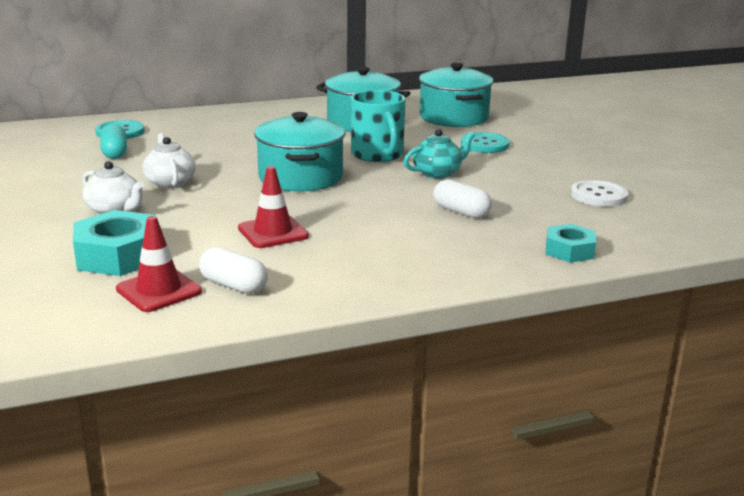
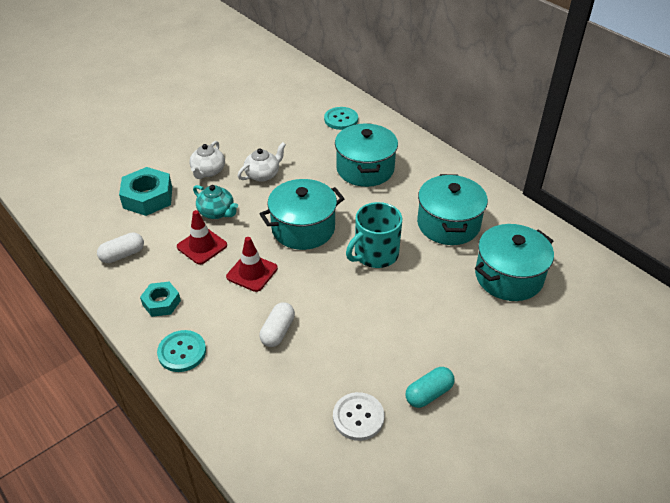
camera: 70 degrees right, 20 degrees up
(115, 153) = (301, 133): turquoise capsule -> turquoise capsule (429, 394)
(159, 290) = (109, 229): red traffic cone -> red traffic cone (252, 272)
(231, 137) = (365, 169): none -> turquoise pot
(234, 285) = (122, 255): white capsule -> white capsule turned 45 degrees clockwise
(438, 173) = (354, 299): turquoise teapot -> turquoise teapot (217, 212)
(484, 145) = (444, 314): turquoise button -> turquoise button (182, 352)
(569, 250) = (229, 411): turquoise nut -> turquoise nut (161, 303)

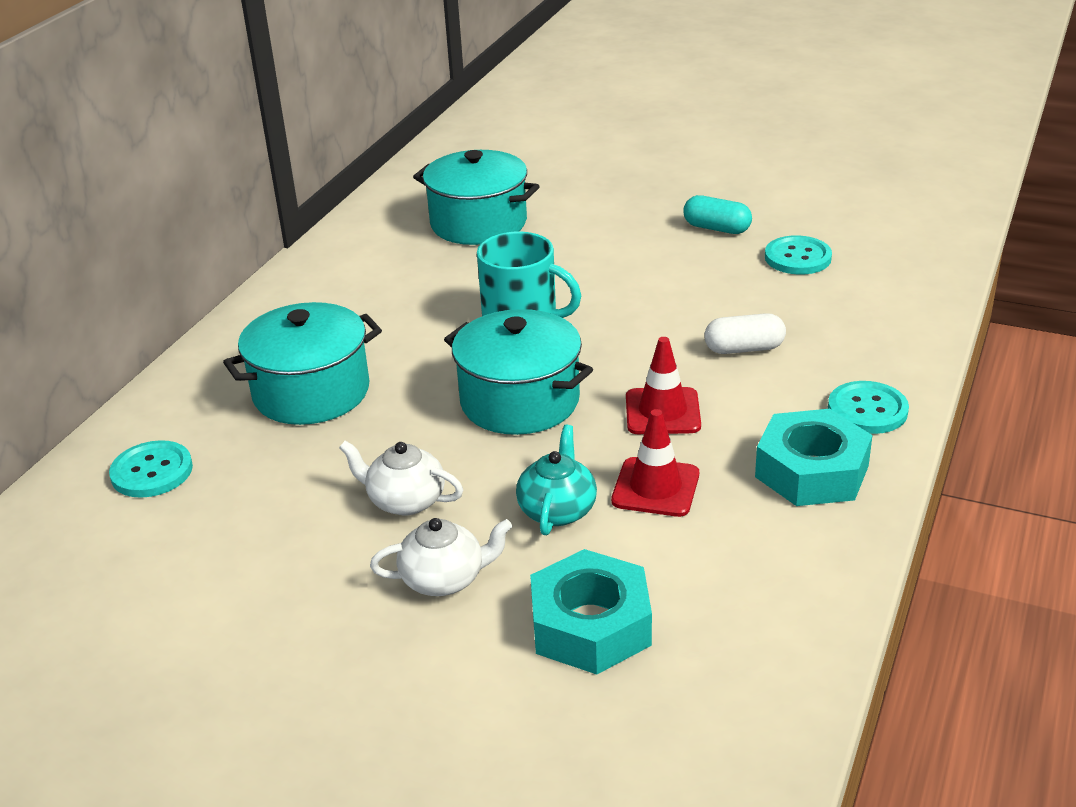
camera: 115 degrees left, 10 degrees down
(122, 255) = (765, 571): white capsule -> none
(161, 303) = (812, 471): turquoise nut -> turquoise nut, size x1.65
(358, 417) = (797, 257): white button -> turquoise button
(448, 224) = (405, 284): turquoise pot -> none

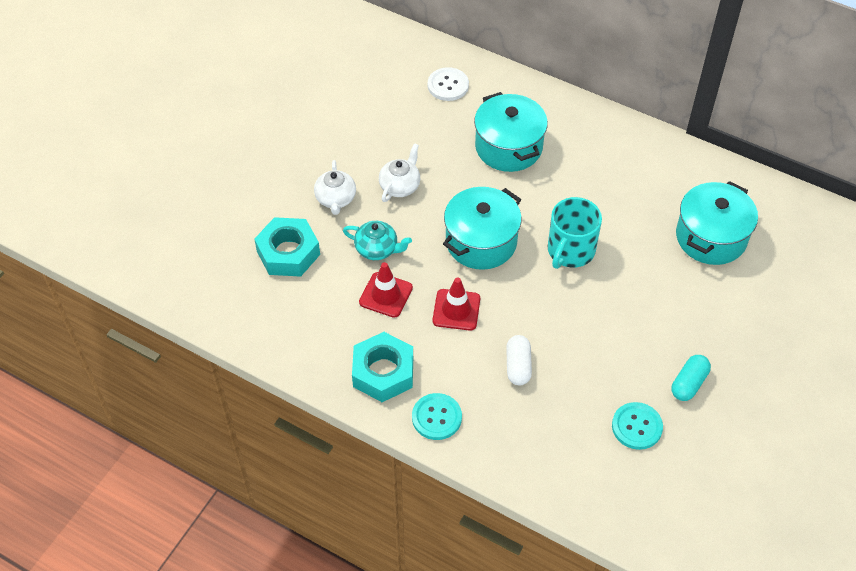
camera: 95 degrees right, 20 degrees up
(152, 472) = (448, 85): turquoise button -> white button

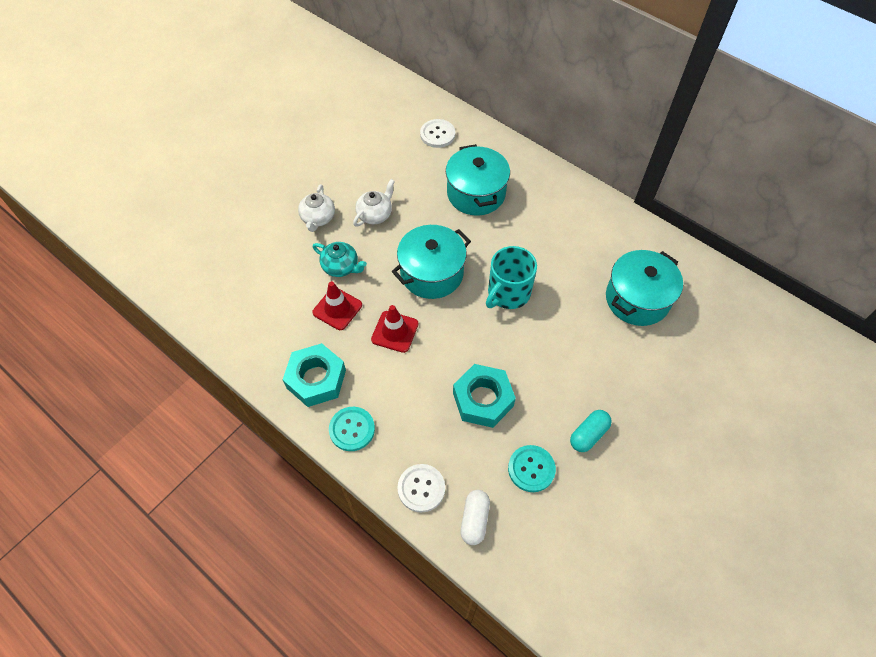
camera: 10 degrees right, 5 degrees up
(288, 253) = (265, 259): turquoise nut -> turquoise nut (483, 399)
(518, 366) = (436, 392): white capsule -> white capsule (474, 520)
(526, 464) = (421, 488): none -> white button

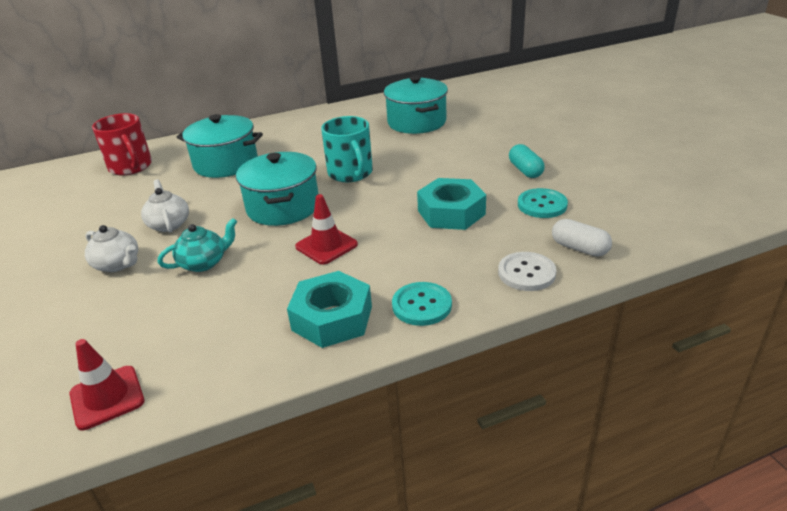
camera: 60 degrees left, 25 degrees down
(337, 309) = (255, 279): red traffic cone -> red traffic cone (107, 397)
(437, 134) = (131, 167): white button -> red mug

